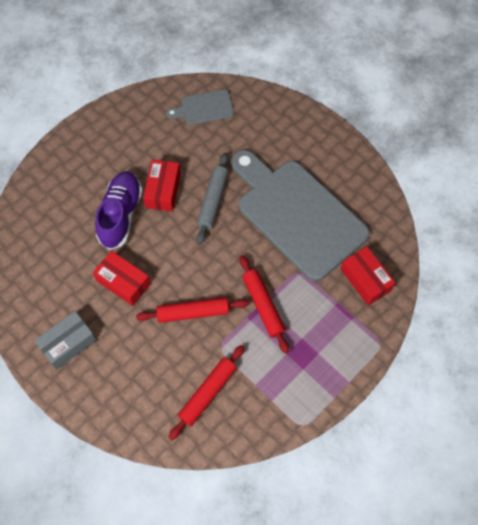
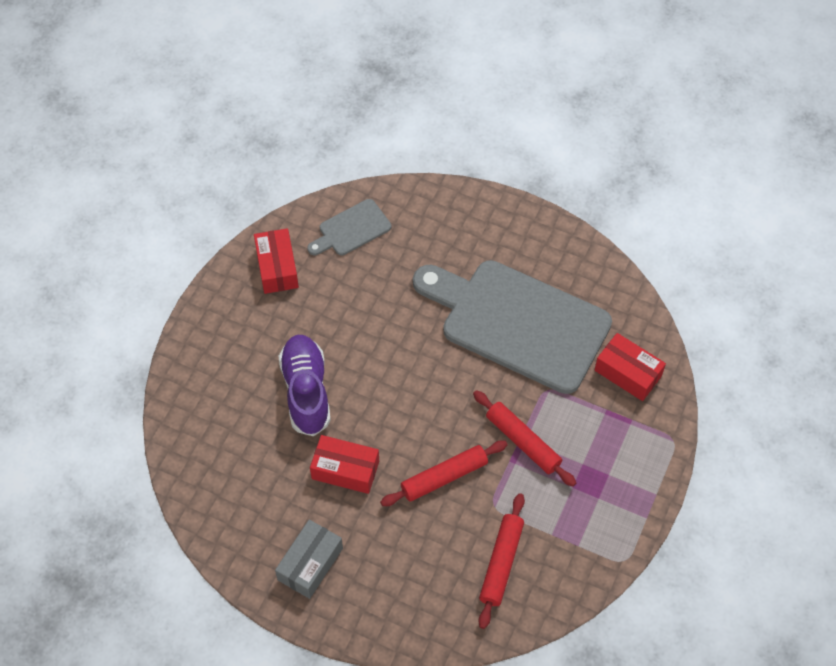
camera: 20 degrees left, 5 degrees down
(163, 190) = (345, 345): red box -> red box (277, 268)
(213, 201) = (411, 338): grey rolling pin -> none

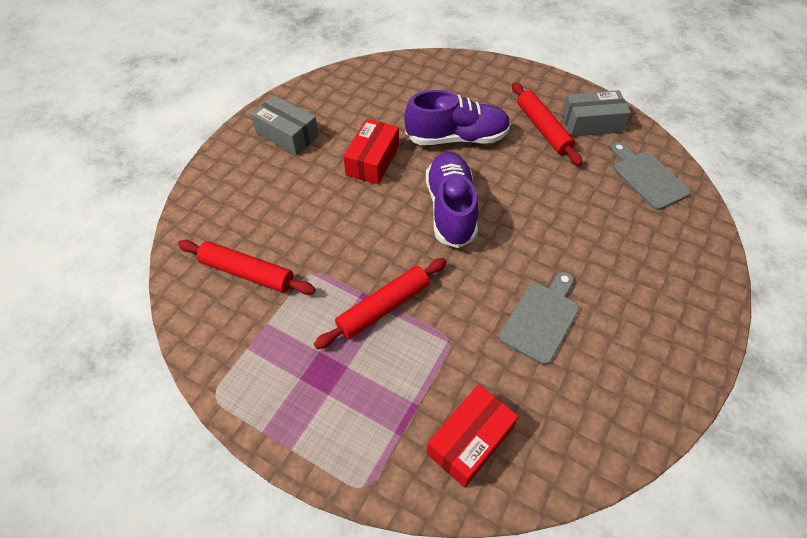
camera: 95 degrees right, 5 degrees down
(277, 268) = (591, 123): red box -> grey box
(405, 394) = (450, 209): none -> purple shoe
(444, 477) = (352, 233): red rolling pin -> red rolling pin (542, 129)
(517, 323) = (541, 318): grey cutting board -> grey cutting board, size x0.44

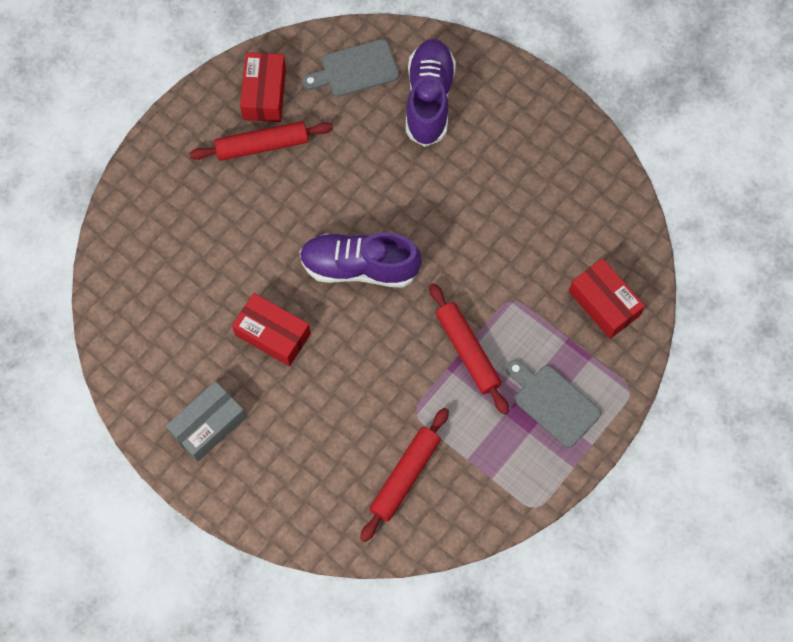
camera: 80 degrees left, 15 degrees up
(457, 138) = (256, 238): purple shoe -> purple shoe (429, 99)
(541, 318) = (502, 218): grey cutting board -> grey cutting board (553, 403)
(591, 123) = (264, 94): grey box -> red box

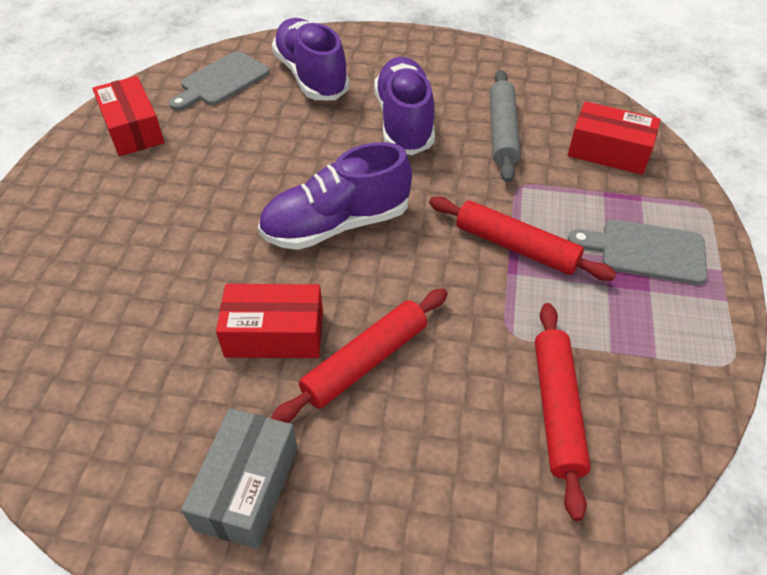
camera: 30 degrees left, 20 degrees down
(262, 146) = (154, 168): red rolling pin -> red rolling pin (365, 362)
(470, 190) = (404, 121): none -> purple shoe
(537, 242) = (502, 132): none -> grey rolling pin

